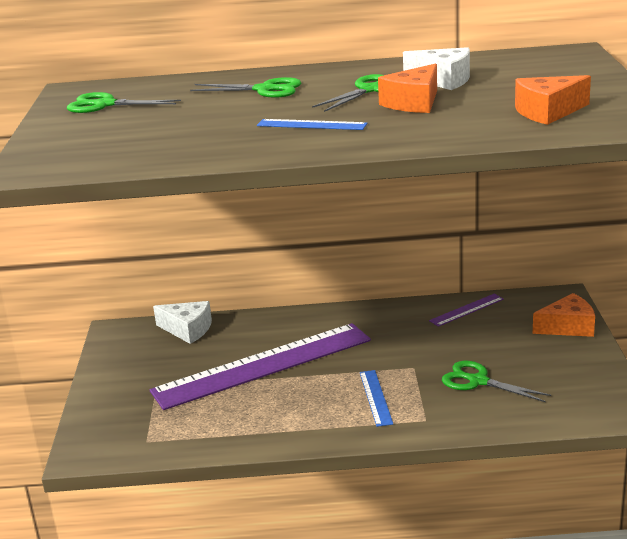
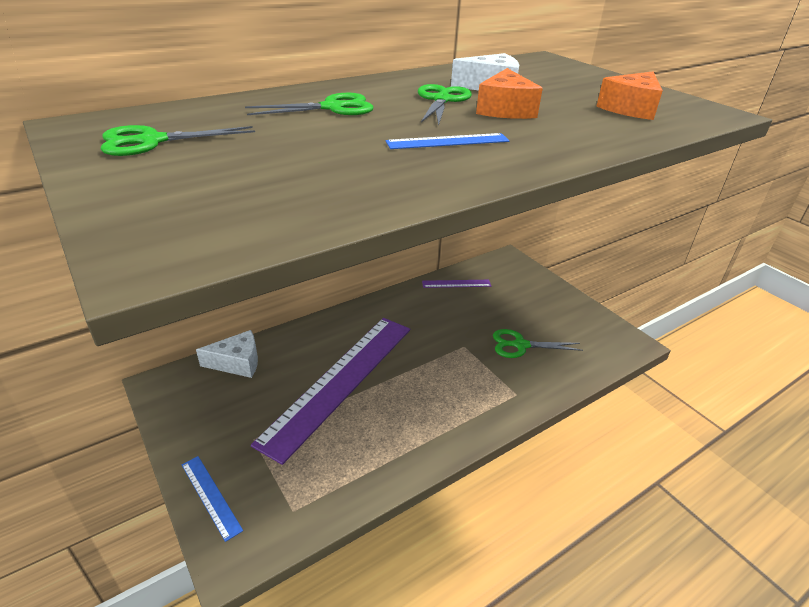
camera: 35 degrees left, 10 degrees up
(375, 397) = (461, 385): blue ruler -> blue ruler (211, 496)
(466, 310) = (456, 284): purple ruler -> purple ruler turned 60 degrees clockwise
(568, 327) = (535, 282): orange cheese -> none

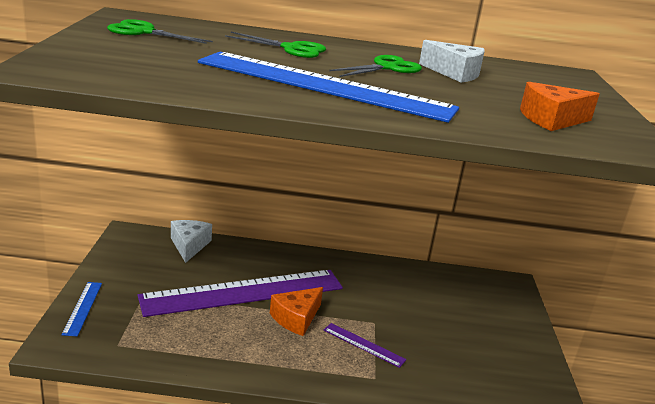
camera: 35 degrees right, 10 degrees down
(237, 362) = (189, 245): white cheese -> white cheese turned 120 degrees counterclockwise
(448, 141) = (324, 85): blue ruler -> blue ruler, size x2.49
(456, 284) = (430, 278): purple ruler -> purple ruler (364, 345)
(505, 109) = (424, 86): orange cheese -> orange cheese (296, 318)
(520, 345) = (429, 348): green scissors -> none

